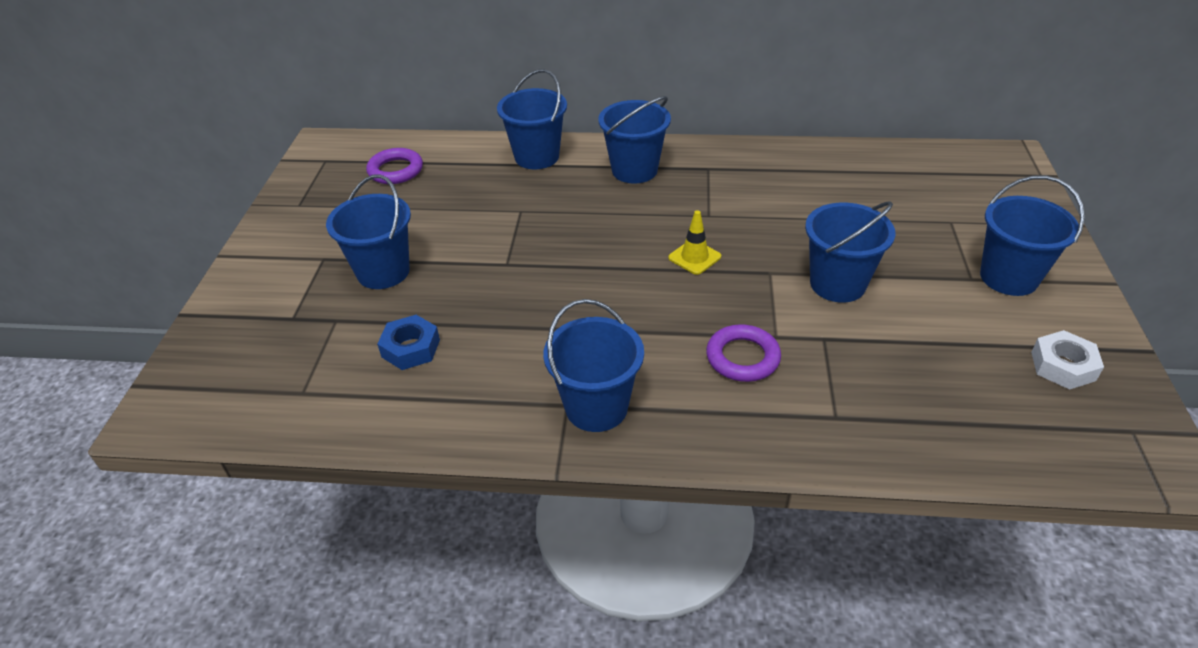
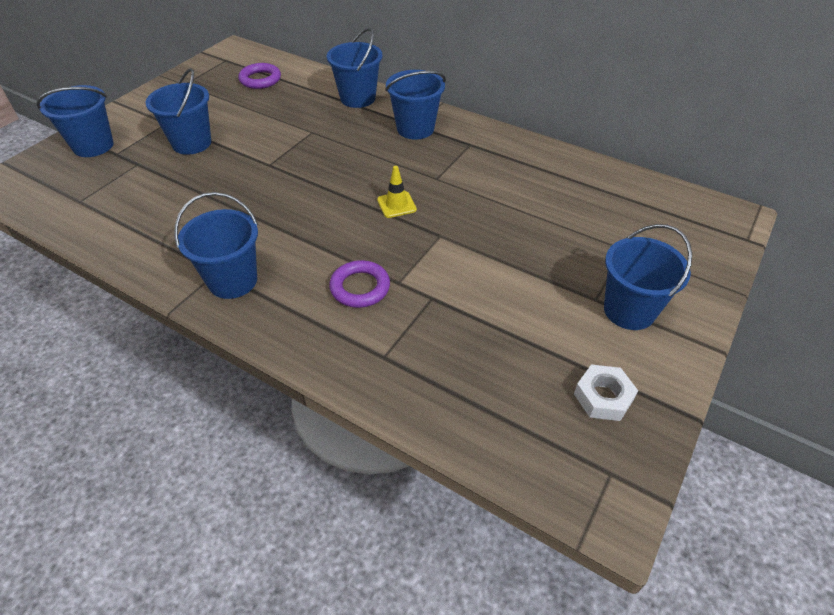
camera: 25 degrees right, 5 degrees up
(411, 348) = (162, 197): blue nut -> none
(837, 284) = (482, 262): blue bucket -> blue bucket (93, 146)

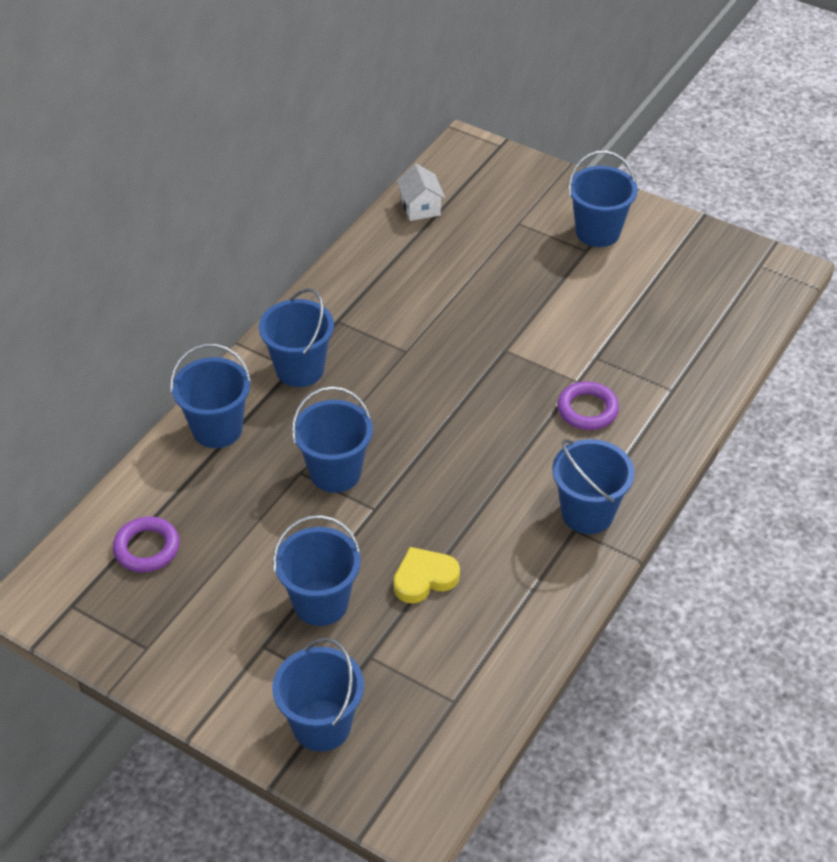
camera: 90 degrees left, 0 degrees up
(195, 188) = (424, 578): none -> yellow heart
(308, 146) = (335, 472): none -> blue bucket
(396, 205) = (455, 384): yellow traffic cone -> none
(603, 397) = (693, 260): white nut -> none
(626, 186) = (420, 207): none -> white house

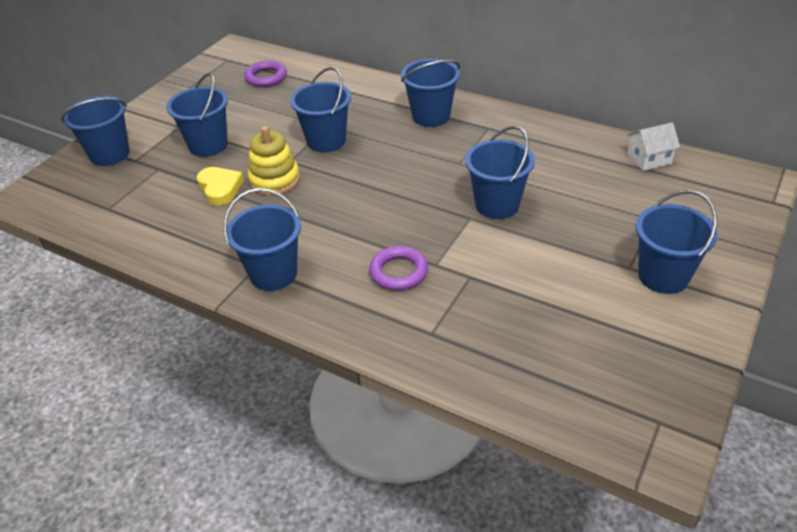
camera: 90 degrees right, 5 degrees down
(217, 429) = (368, 90): blue bucket -> blue bucket (497, 205)
(414, 522) = (275, 180): none -> yellow stacking toy

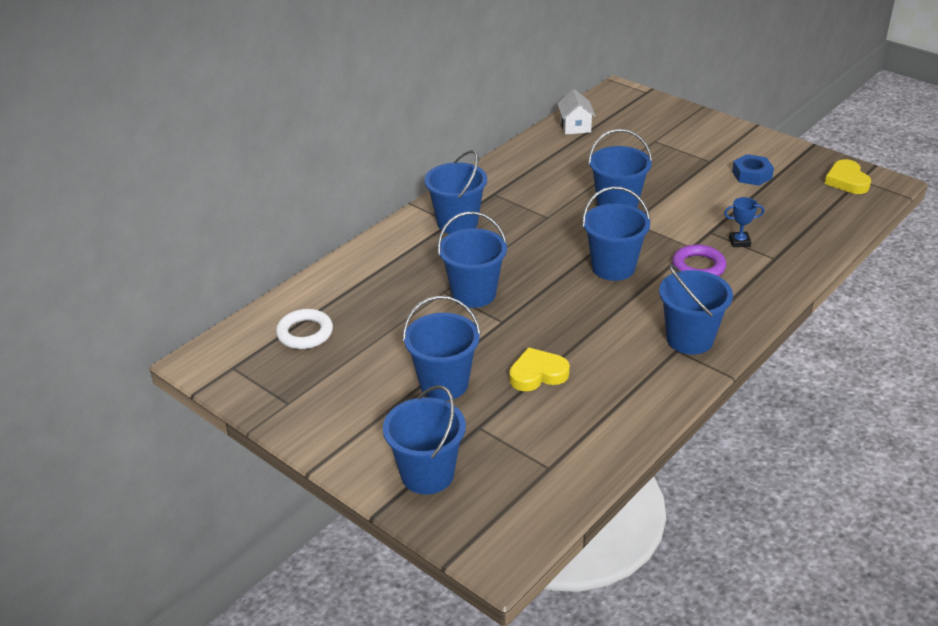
camera: 80 degrees left, 5 degrees down
(266, 77) = (305, 333): purple ring -> white ring
(275, 180) = (535, 333): yellow stacking toy -> none
(457, 302) = (739, 242): none -> blue trophy
(615, 306) = (751, 175): none -> blue nut
(648, 406) = (847, 181): none -> yellow heart
(663, 276) = (721, 150): blue bucket -> blue bucket (613, 267)

